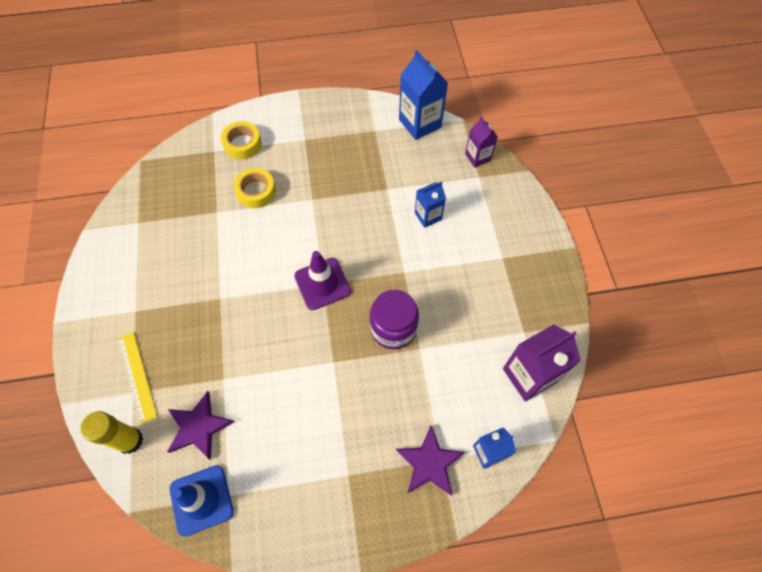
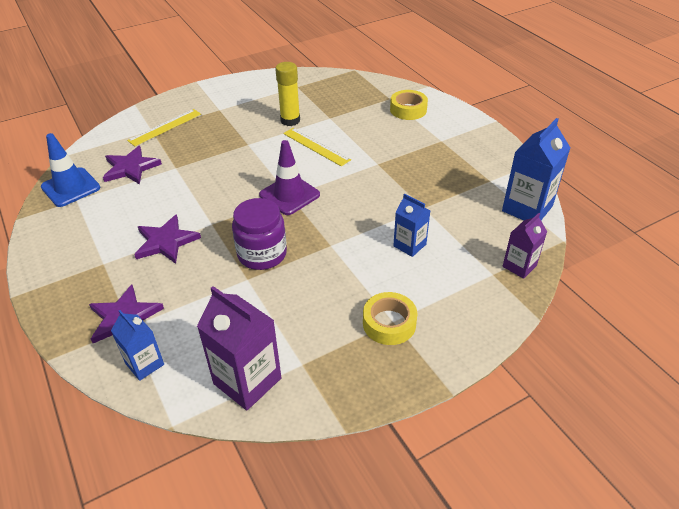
camera: 70 degrees right, 20 degrees down
(130, 440) = (113, 140): yellow glue stick -> yellow glue stick (290, 120)
(256, 191) = (363, 131): yellow tape -> yellow tape (389, 323)
(259, 239) = (316, 146): none -> yellow ruler
(341, 409) = (166, 242): none -> purple star

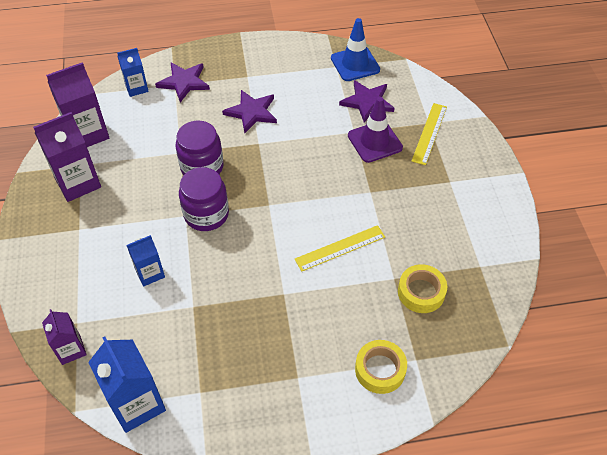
camera: 110 degrees right, 10 degrees up
(165, 127) = (429, 133): yellow ruler -> yellow ruler turned 45 degrees clockwise
(289, 195) = (269, 204): purple traffic cone -> purple traffic cone (375, 142)
(290, 120) = (402, 239): yellow glue stick -> none
(322, 231) = (206, 214): none -> purple jar
(331, 352) = (78, 183): none -> purple carton
(389, 323) = (78, 225): yellow tape -> yellow tape (421, 292)

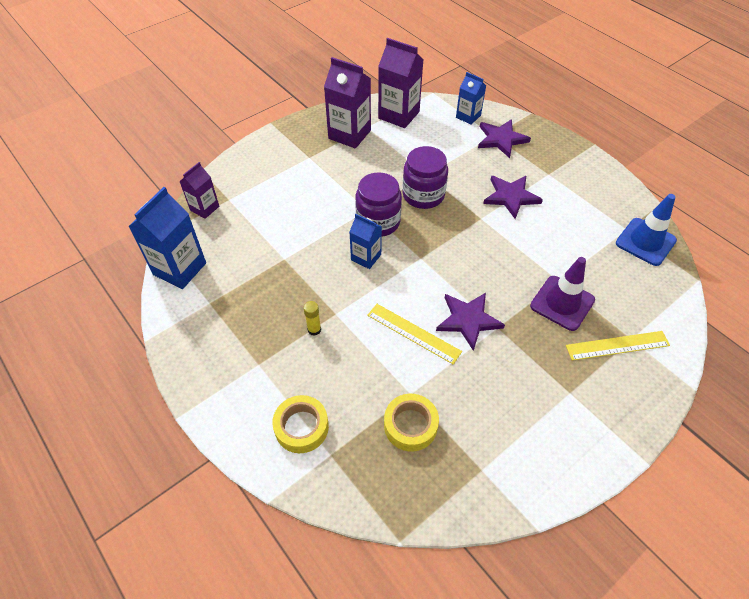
camera: 60 degrees right, 0 degrees up
(150, 273) = (297, 217): blue carton -> blue carton (366, 257)
(290, 317) = (314, 329): none -> yellow glue stick
(367, 102) = (606, 274): purple star -> purple star (468, 320)

